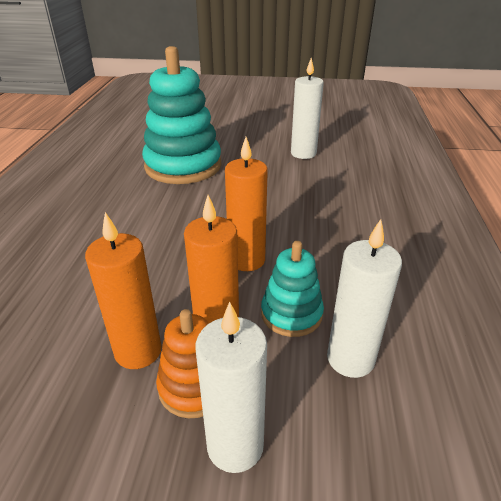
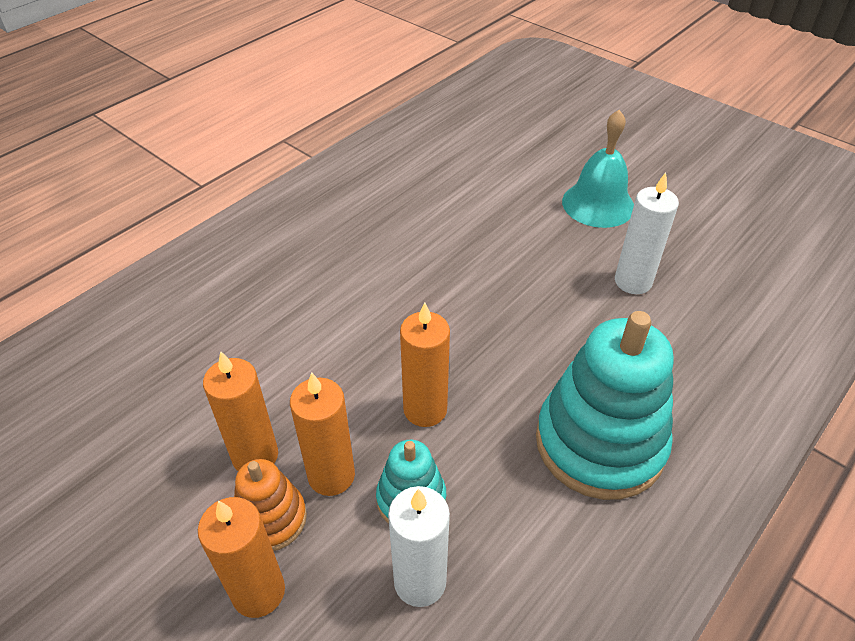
camera: 35 degrees right, 10 degrees up
(183, 166) = (468, 238): turquoise stacking toy -> turquoise stacking toy (599, 443)
(235, 446) = (258, 592): white candle -> orange candle
(246, 128) = (598, 204): none -> turquoise bell

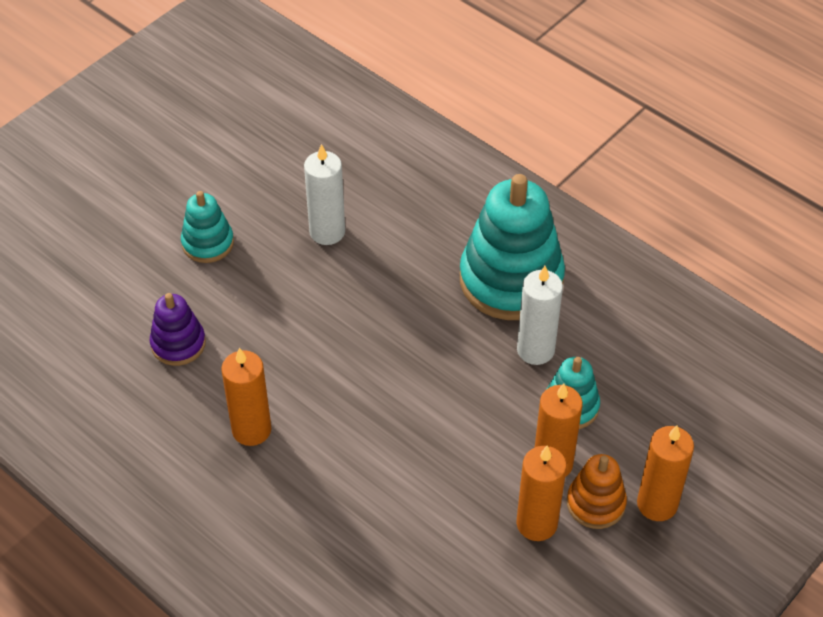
camera: 90 degrees left, 5 degrees up
(420, 581) = (638, 400): white candle -> white candle (535, 350)
(425, 409) = (482, 397): orange candle -> orange candle (251, 430)
(481, 193) = (178, 344): none -> purple stacking toy
(598, 204) = (208, 243): turquoise bell -> turquoise stacking toy

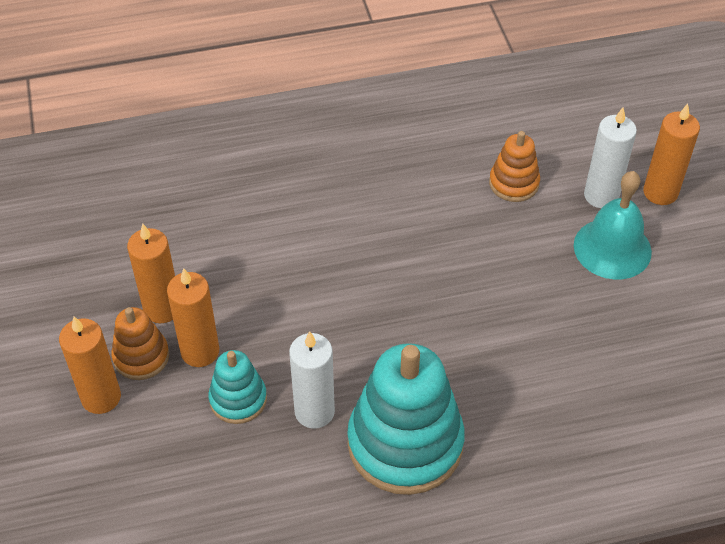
camera: 125 degrees right, 0 degrees up
(178, 344) = (513, 183): purple stacking toy -> orange stacking toy
(208, 243) = (612, 248): turquoise stacking toy -> turquoise bell
(251, 430) = (395, 188): orange candle -> orange candle (660, 192)
(327, 232) = (567, 336): white candle -> white candle (601, 196)

